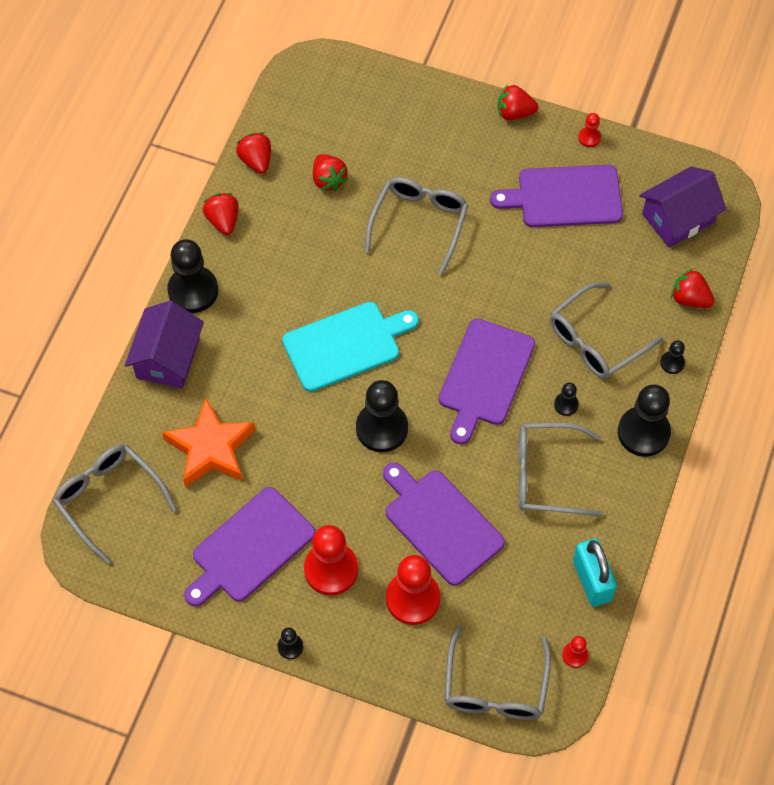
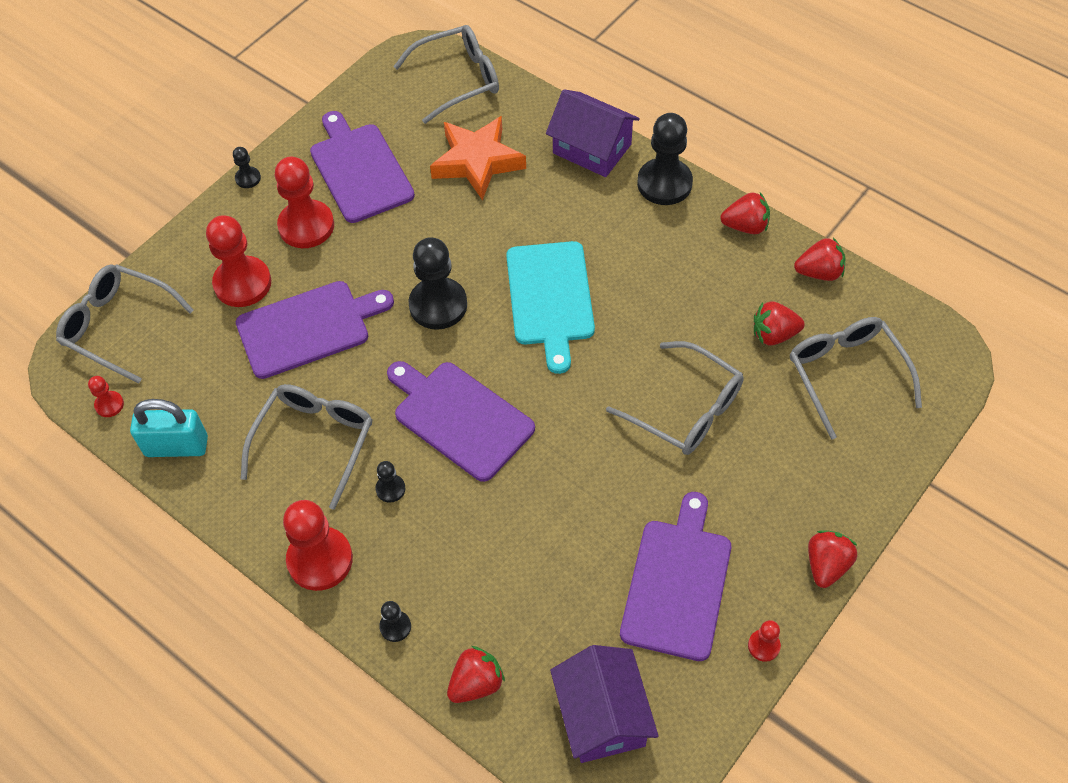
camera: 110 degrees right, 5 degrees down
(596, 340) = (460, 550): grey glasses -> grey glasses (846, 375)
(643, 432) = (320, 560): black pawn -> red pawn

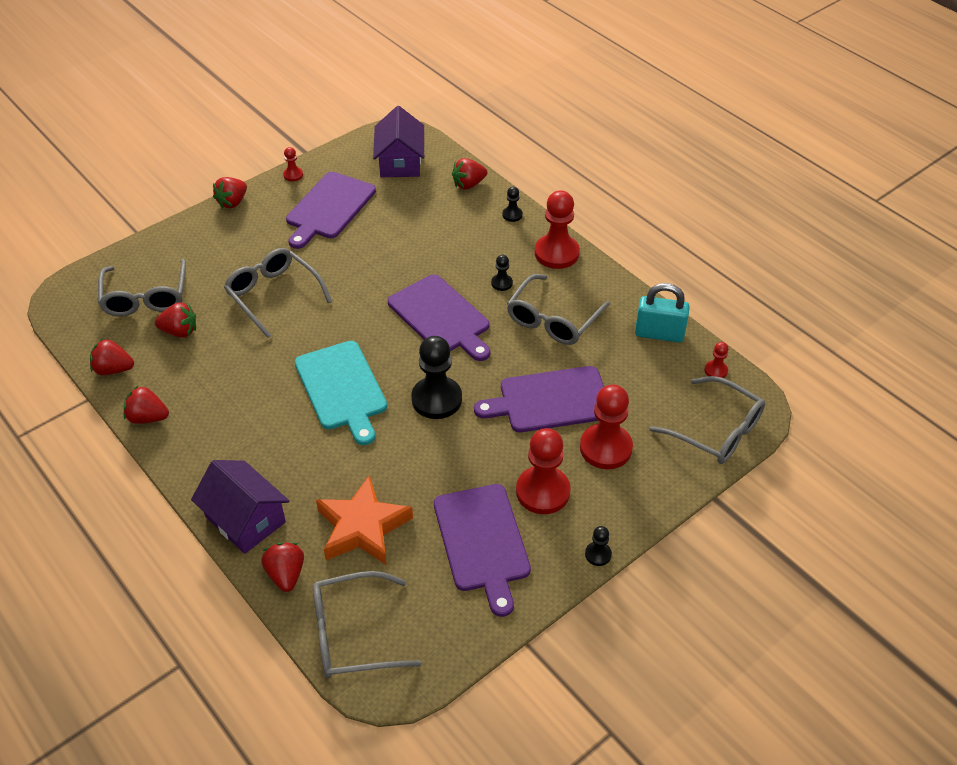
camera: 170 degrees left, 10 degrees down
(533, 112) = (286, 574): none -> red strawberry
(550, 298) = (341, 388): turquoise cutting board -> turquoise cutting board turned 150 degrees clockwise
(664, 183) = (195, 470): black pawn -> none

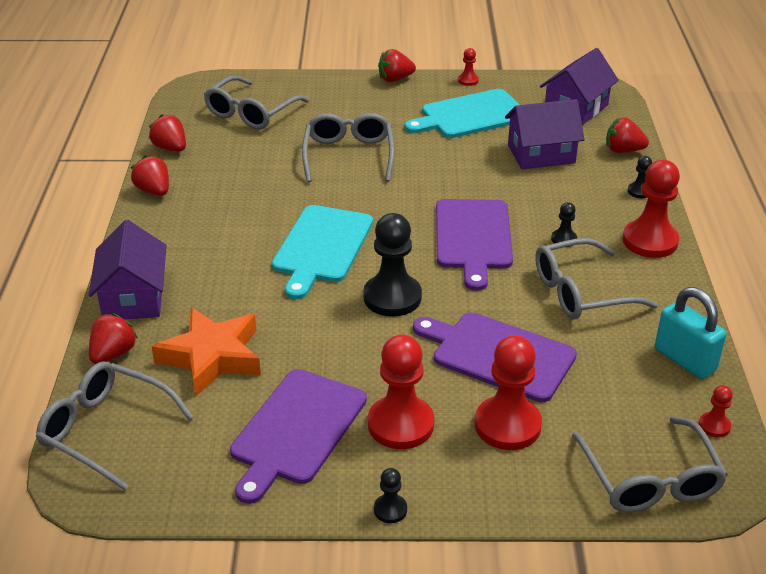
camera: 40 degrees right, 10 degrees down
(180, 331) = (247, 146): red strawberry -> none
(329, 208) = (470, 115): purple cutting board -> turquoise cutting board
(416, 217) = (541, 154): none -> purple house

